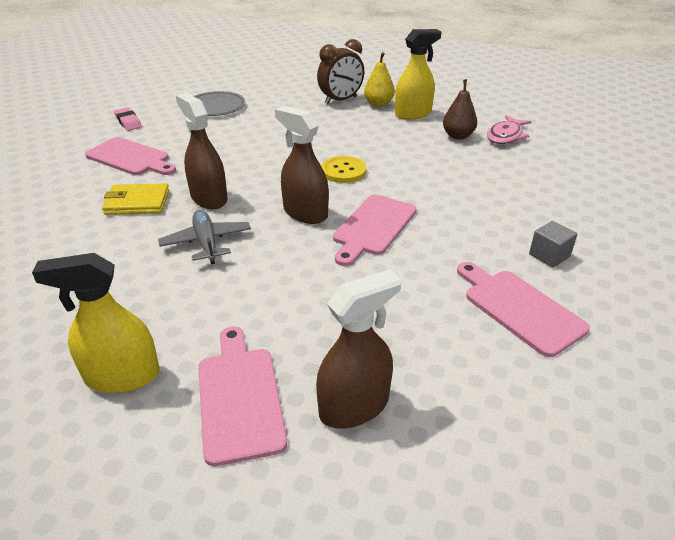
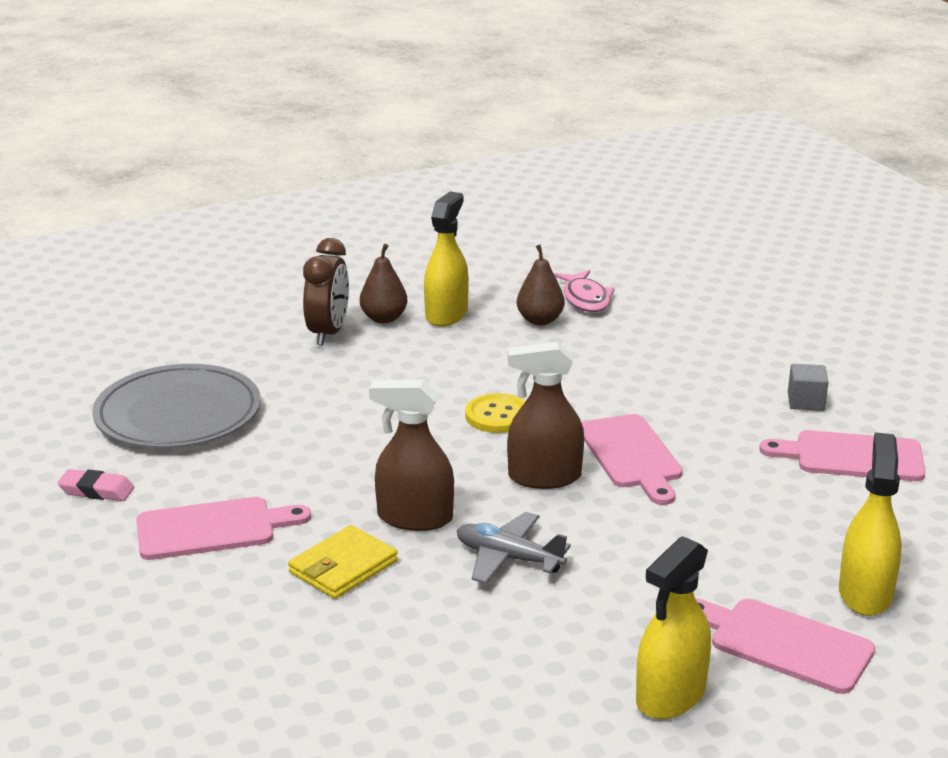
camera: 45 degrees left, 10 degrees down
(215, 107) = (178, 414): grey plate -> grey plate, size x1.57
(354, 406) = (865, 593): brown spray bottle -> yellow spray bottle
(378, 104) = (384, 318): yellow pear -> brown pear

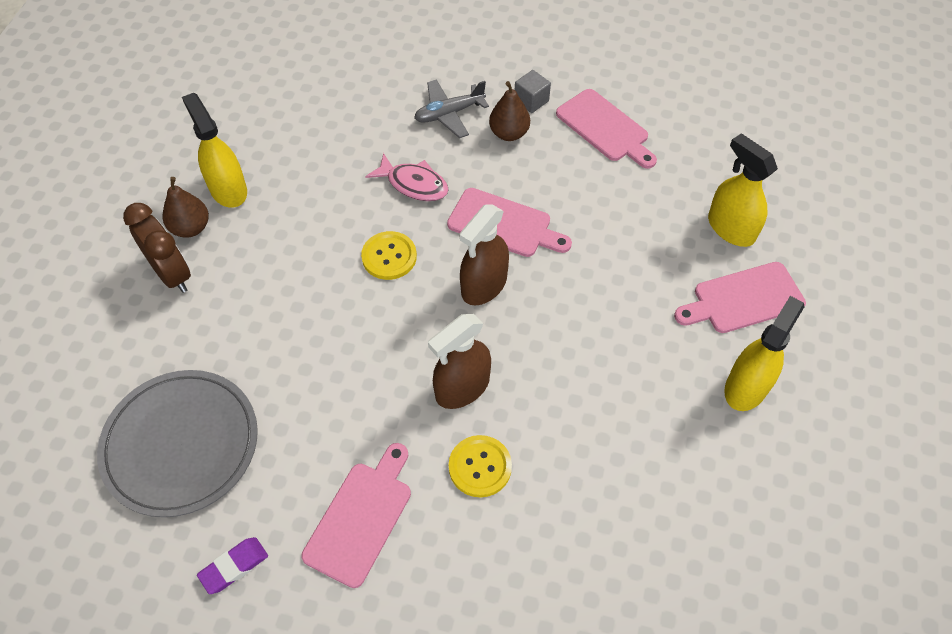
camera: 50 degrees left, 30 degrees up
(96, 490) = (234, 567): pink eraser -> purple eraser
(343, 567) = (480, 467): yellow wallet -> yellow button
(508, 558) = (552, 368): grey plane -> grey plane (449, 114)
(540, 320) = (296, 147): brown pear -> brown pear (509, 133)
(585, 299) = (297, 104): pink fish -> pink fish (413, 184)
(670, 695) = (746, 387): yellow spray bottle -> yellow spray bottle turned 135 degrees counterclockwise
(852, 457) = (605, 128): pink cutting board -> pink cutting board turned 90 degrees counterclockwise

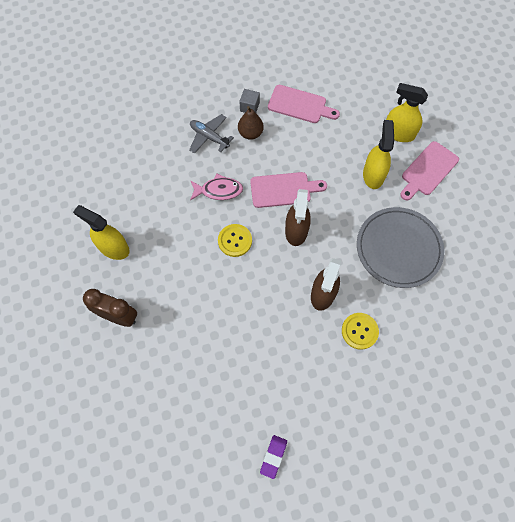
camera: 30 degrees left, 10 degrees up
(181, 444) = (197, 409): grey plate -> grey plate (398, 248)
(191, 228) = (109, 283): brown pear -> none
(361, 517) = (319, 392): pink cutting board -> none
(449, 114) = (209, 137): grey plane -> grey plane turned 90 degrees clockwise
(746, 387) = (457, 217): yellow spray bottle -> yellow spray bottle (373, 175)

